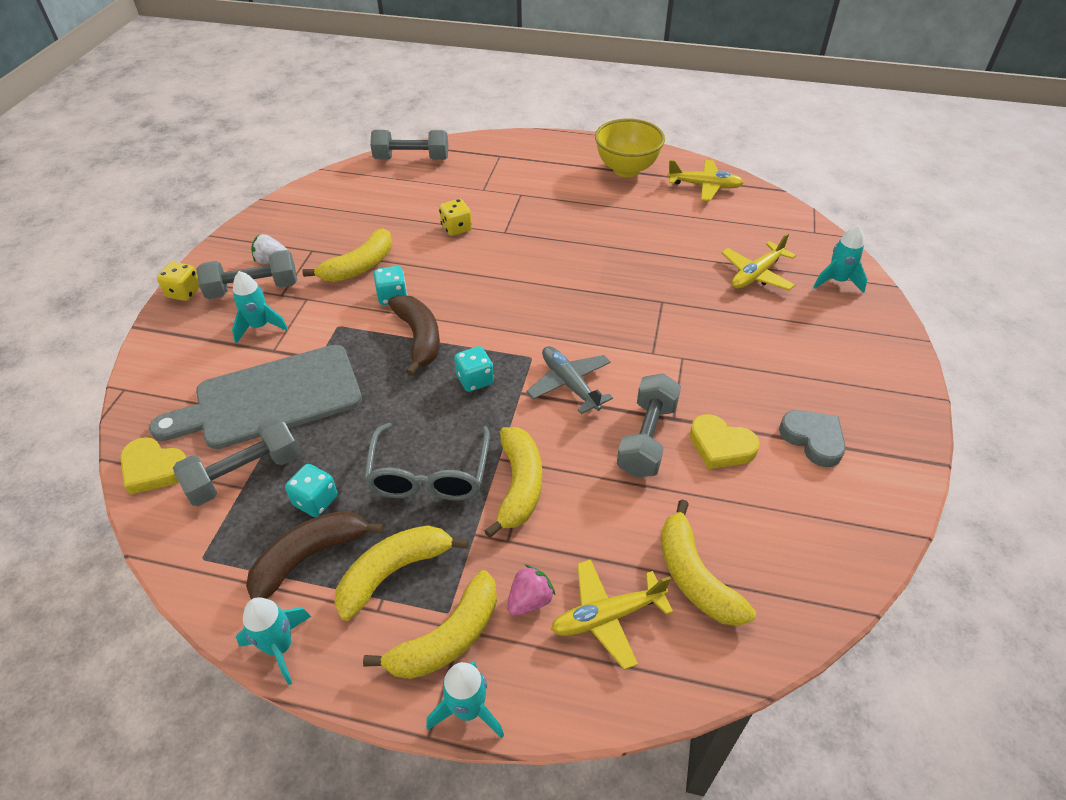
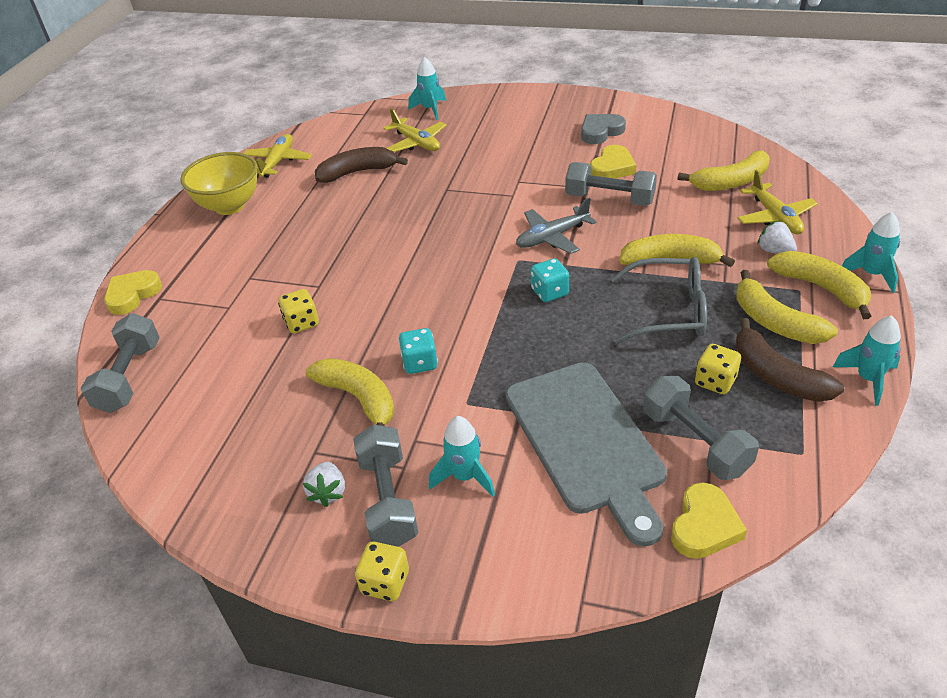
camera: 85 degrees left, 5 degrees down
(316, 501) = (715, 381): turquoise dice -> yellow dice
(419, 338) = (490, 335): brown banana -> brown banana (358, 172)
(505, 143) = (132, 295): none -> yellow heart
(529, 600) = (774, 251): pink strawberry -> white strawberry

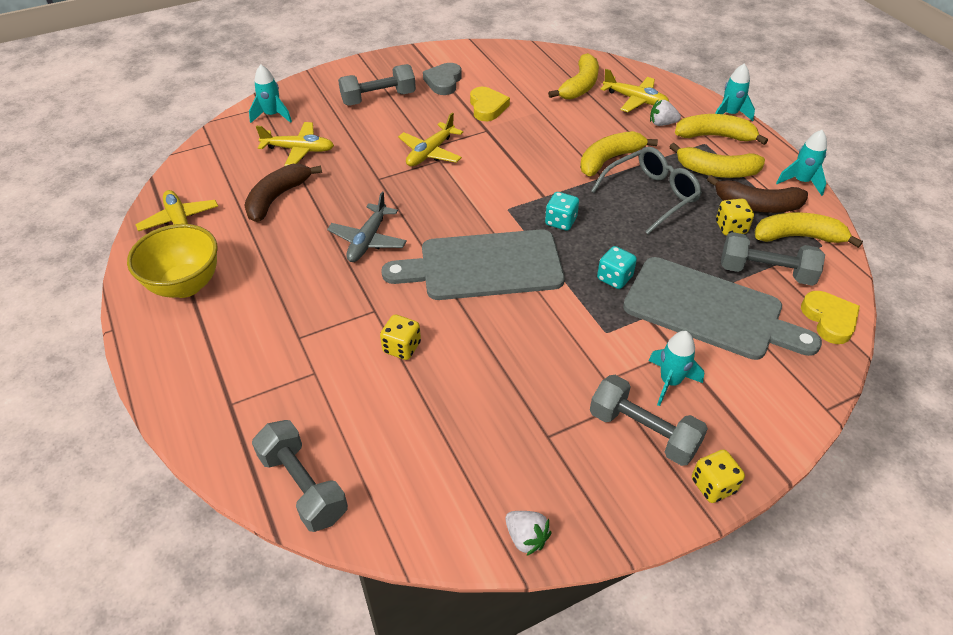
camera: 45 degrees left, 5 degrees up
(132, 295) = (196, 417): yellow heart -> none
(328, 492) = (597, 457): white strawberry -> white strawberry (526, 538)
(359, 399) = (528, 377): yellow banana -> yellow banana (798, 237)
(420, 363) = (537, 323): turquoise dice -> turquoise dice (614, 278)
(438, 295) = (483, 266): none -> grey cutting board
(513, 186) = (430, 152): none -> yellow plane
(552, 237) = (511, 180): grey plane -> grey plane (368, 240)
(609, 199) = (515, 132): grey dumbbell -> grey dumbbell (378, 98)

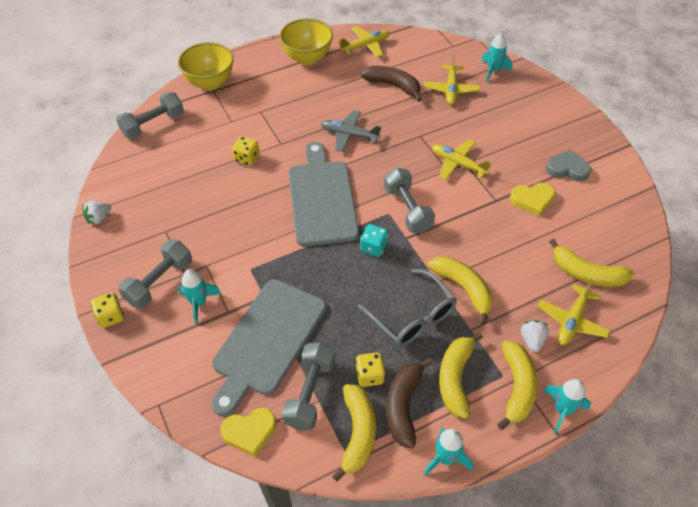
camera: 90 degrees right, 5 degrees up
(209, 410) = (210, 83): none -> yellow bowl
(378, 98) = (530, 128): grey dumbbell -> grey dumbbell (407, 209)
(614, 278) = (306, 279): turquoise dice -> none

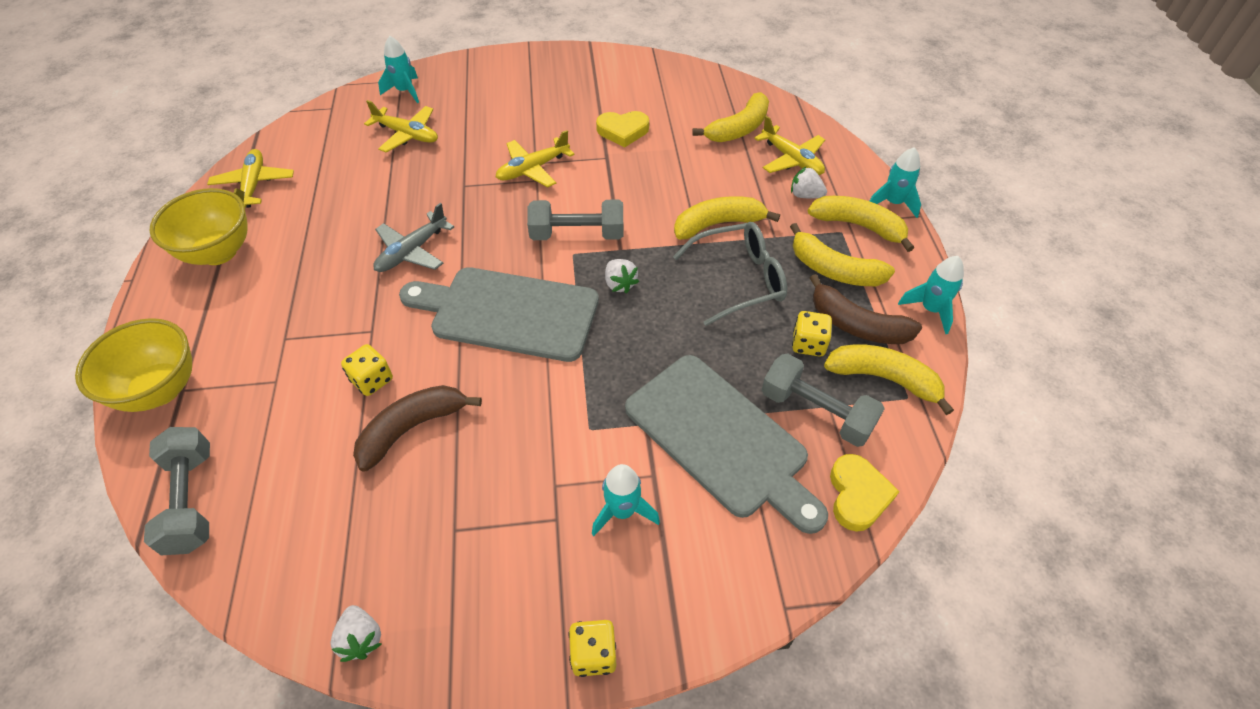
camera: 70 degrees left, 0 degrees up
(159, 282) = (557, 561): grey dumbbell -> none
(373, 247) = (620, 284): turquoise dice -> white strawberry
(393, 86) = (355, 182): brown banana -> brown banana (412, 428)
(532, 200) = (623, 131): yellow heart -> yellow heart turned 75 degrees clockwise
(567, 169) = (595, 92): grey heart -> none

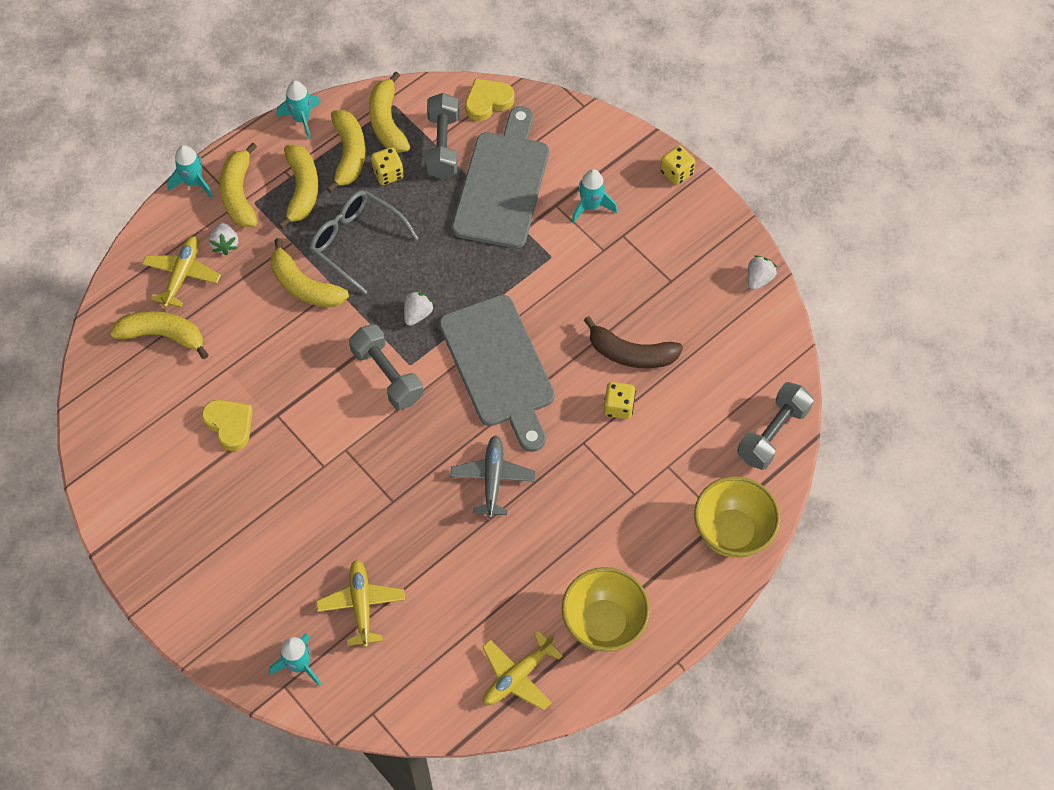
camera: 125 degrees left, 10 degrees up
(412, 251) = (493, 479): grey plane -> grey plane turned 90 degrees counterclockwise
(532, 169) = (333, 462): yellow plane -> none
(857, 325) = (349, 154): brown banana -> yellow banana

